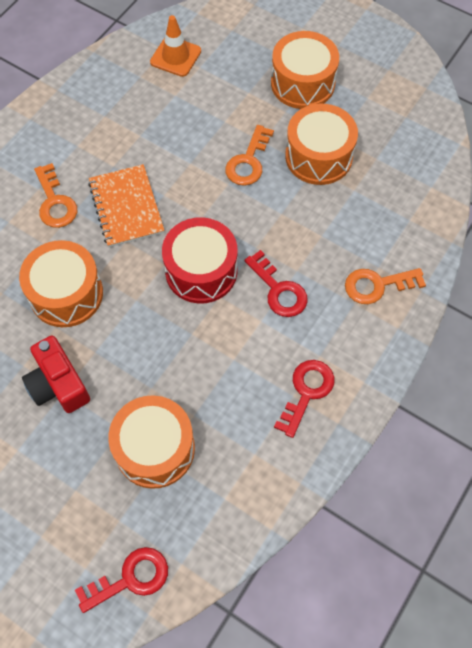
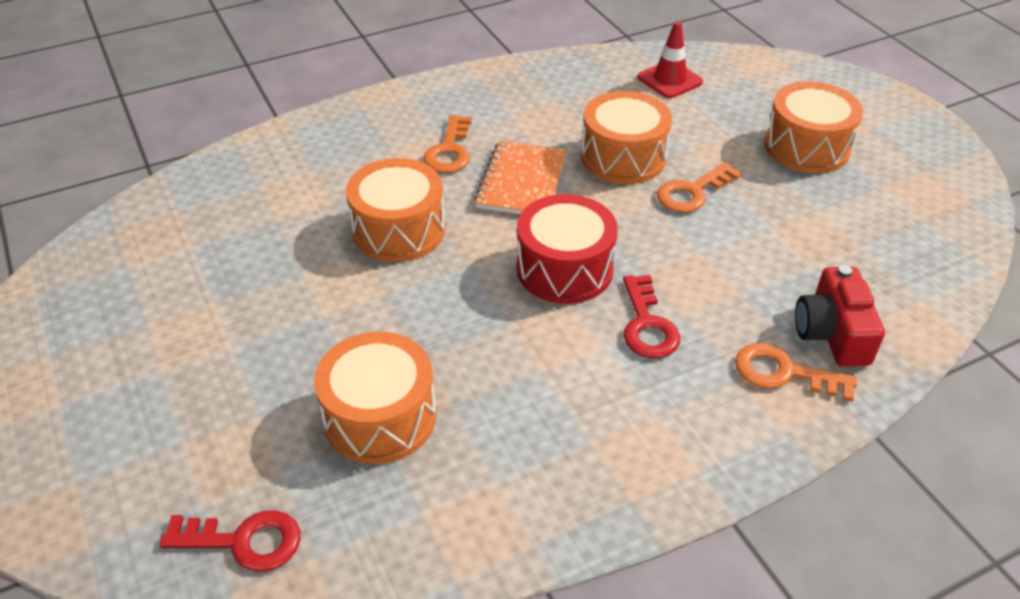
camera: 30 degrees right, 20 degrees down
(58, 384) = (324, 306): red camera -> red camera (832, 333)
(175, 56) = (669, 80): orange traffic cone -> red traffic cone
(306, 392) = (611, 446): red key -> none
(318, 156) = (784, 218): orange drum -> orange drum (623, 157)

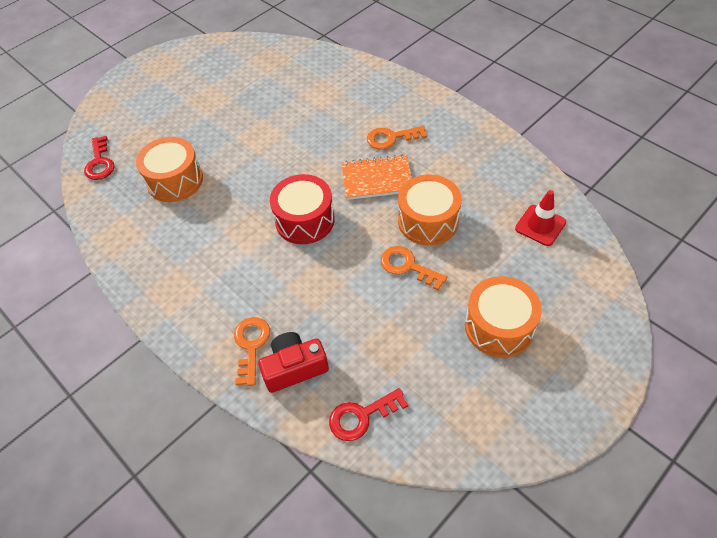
camera: 75 degrees right, 10 degrees up
(399, 230) = (309, 141): orange drum -> none
(647, 325) = (271, 270): red key -> red key (362, 416)

